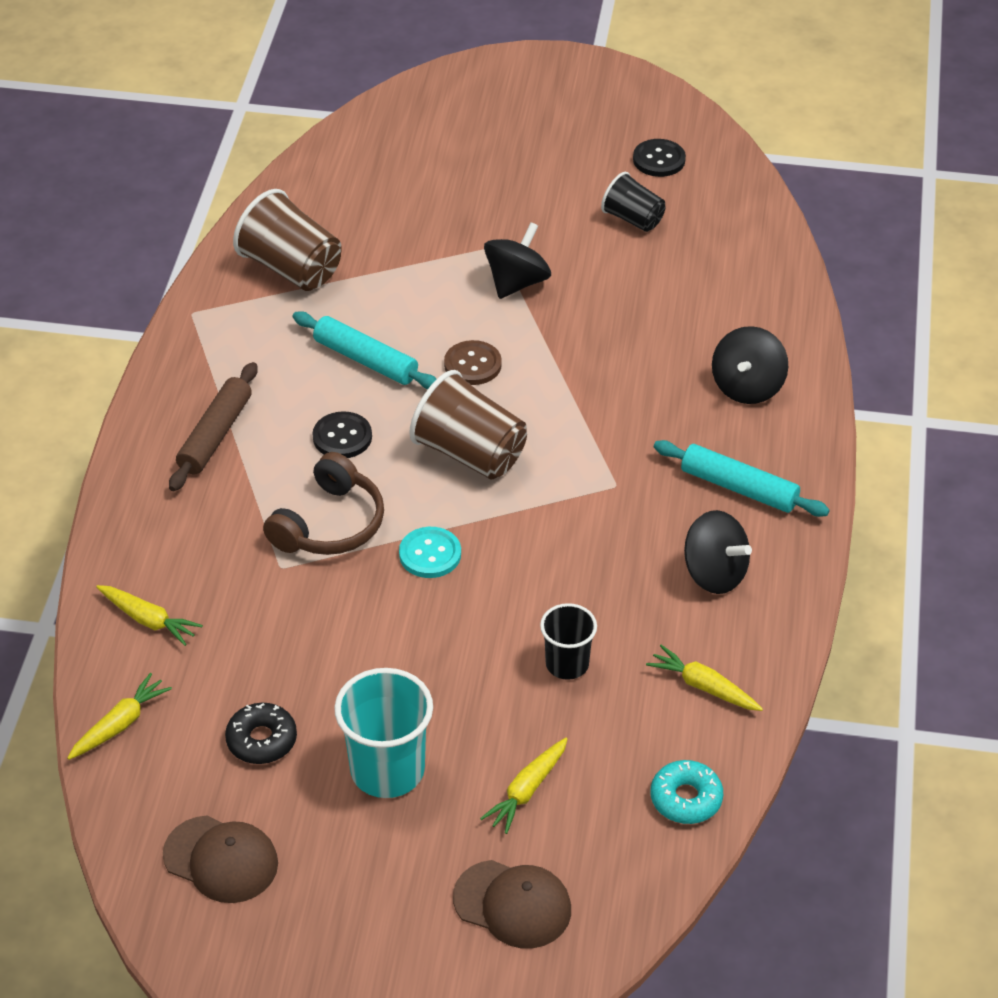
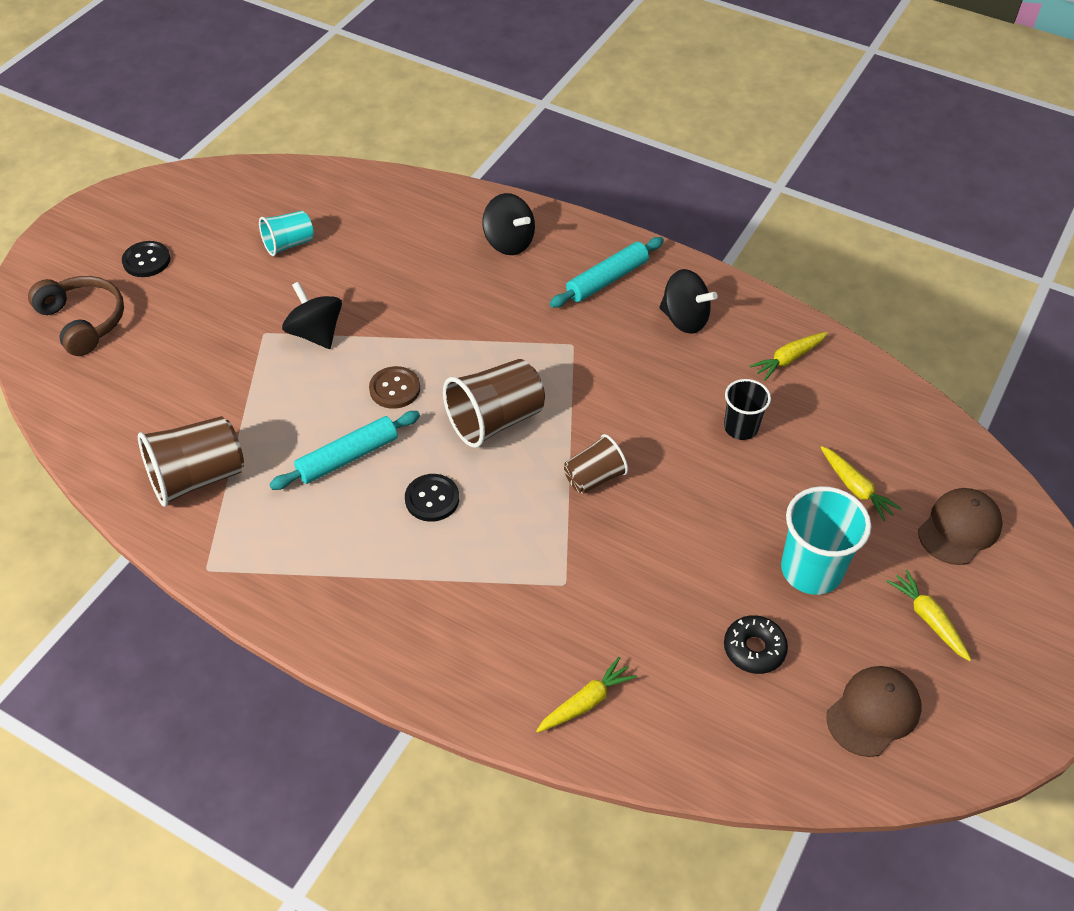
camera: 70 degrees left, 5 degrees up
(120, 724) = (702, 755): yellow carrot -> yellow carrot (928, 619)
(215, 435) = (380, 592): brown rolling pin -> none
(329, 524) = (530, 536): brown headphones -> brown headphones (83, 322)
(430, 554) = (594, 478): turquoise button -> brown cup
(633, 219) = (288, 244): black cup -> turquoise cup
(659, 160) = (231, 209): black button -> black button (146, 260)
(686, 799) = (887, 401): turquoise donut -> none
(714, 574) = (684, 319): black spinning top -> black spinning top turned 60 degrees clockwise

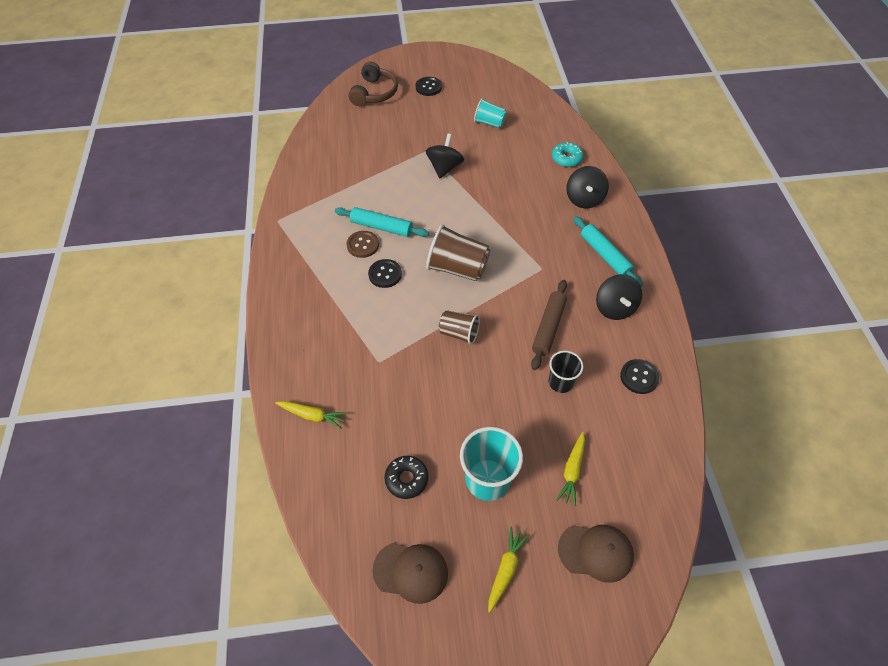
camera: 55 degrees right, 5 degrees up
(197, 478) = (323, 184): brown cup -> none
(395, 389) = (439, 217): brown button -> brown button (363, 245)
(430, 216) = (566, 158): none -> turquoise donut
(607, 279) = (605, 255): turquoise rolling pin -> turquoise rolling pin turned 45 degrees clockwise
(660, 391) = (548, 327): none -> brown rolling pin
(788, 359) = (639, 377): yellow carrot -> black button

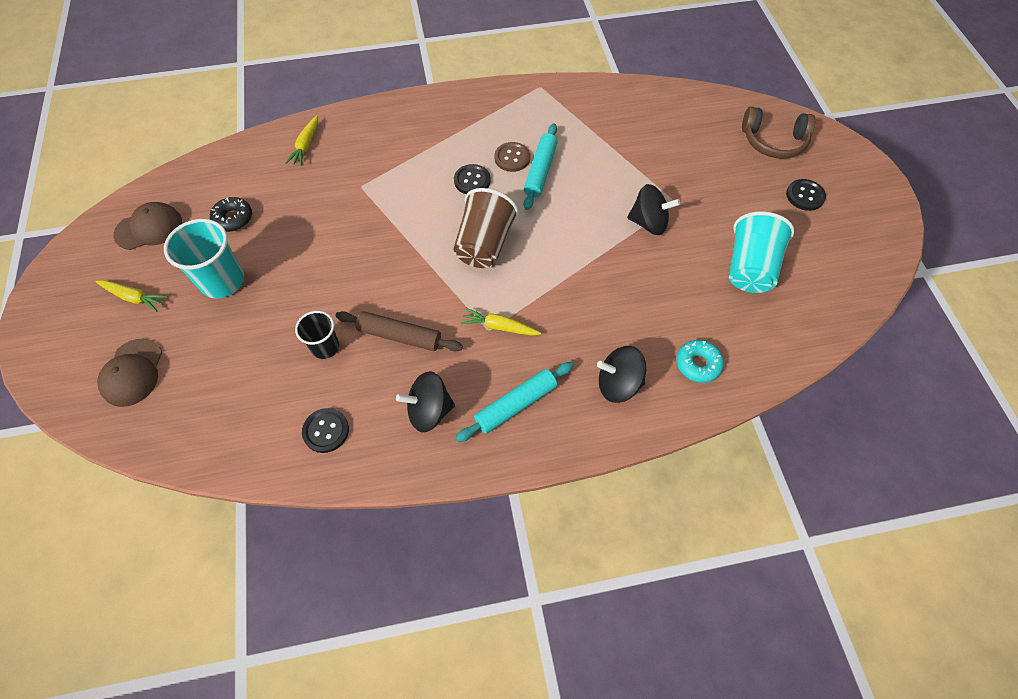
camera: 85 degrees right, 5 degrees up
(411, 571) = (149, 228): brown cap -> brown cap turned 120 degrees counterclockwise
(459, 333) = (393, 250): brown cup -> none
(489, 123) = (749, 268): turquoise cup -> turquoise cup, size x1.64
(572, 471) = (219, 355): yellow carrot -> yellow carrot (499, 327)

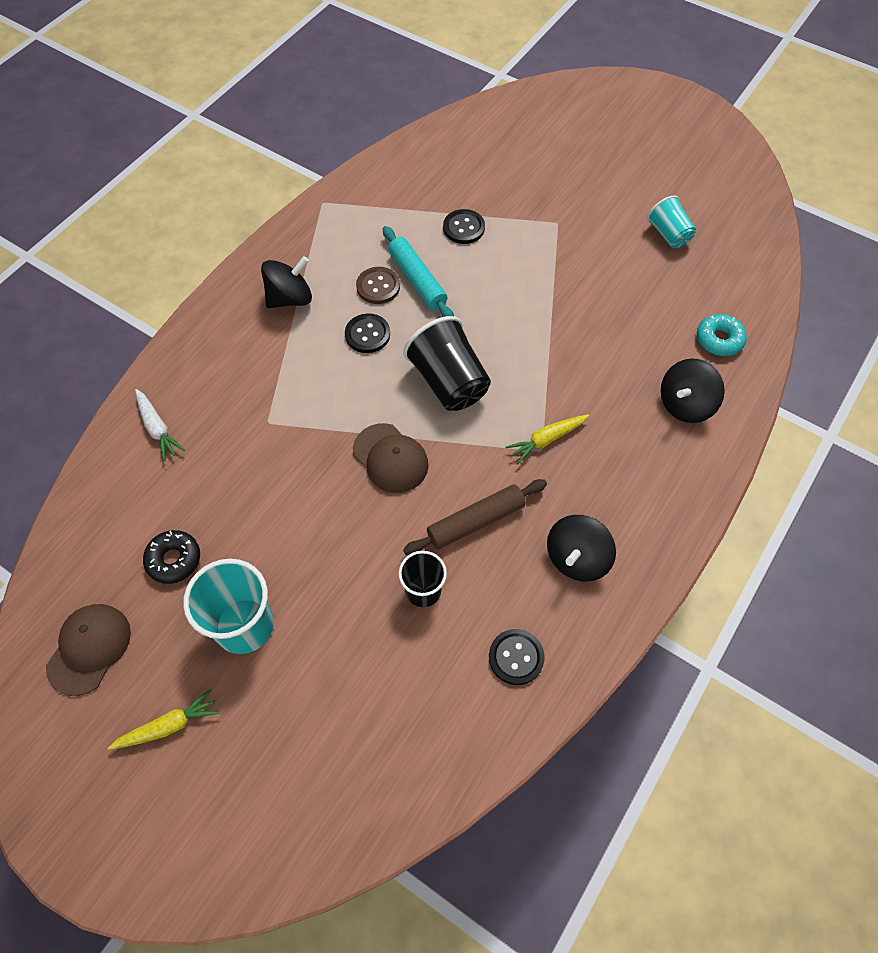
camera: 45 degrees left, 0 degrees up
(132, 373) = (267, 791): brown cap -> brown cap (390, 458)
(306, 145) = (157, 428): yellow carrot -> white carrot
(484, 244) = (449, 382): brown cup -> black cup
(516, 405) = (634, 490): turquoise rolling pin -> none
(648, 223) = (556, 256): black spinning top -> black spinning top (290, 298)
(749, 268) = (668, 234): turquoise cup -> turquoise cup, size x0.61
(773, 141) = (569, 116): brown headphones -> none
(805, 196) = (641, 146): black button -> black button (464, 228)

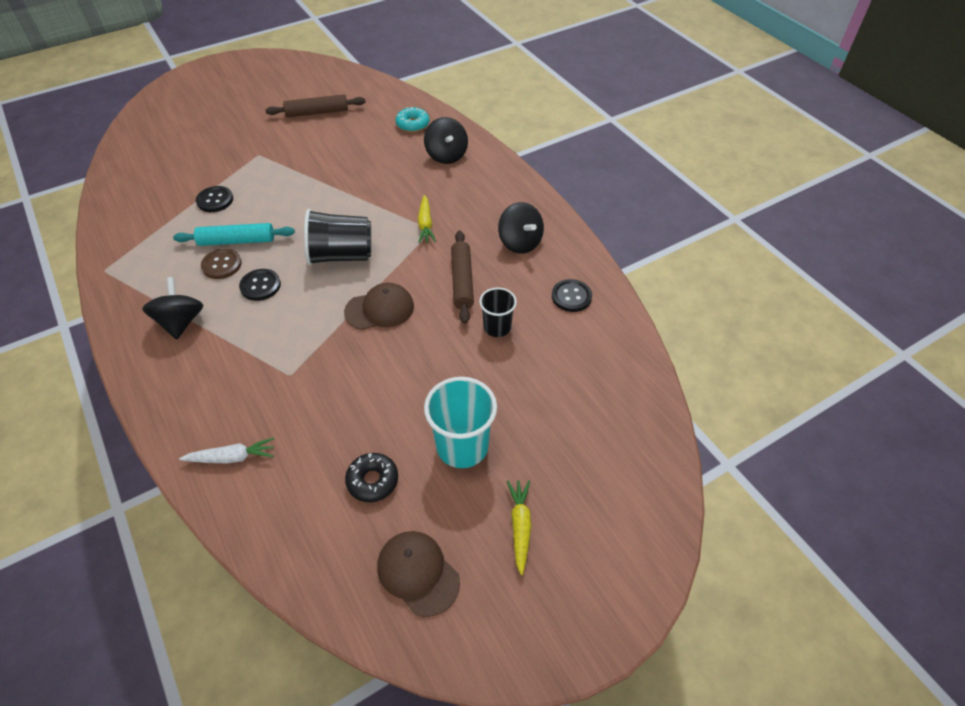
camera: 65 degrees left, 10 degrees down
(668, 234) = (317, 112): turquoise cup -> brown rolling pin

